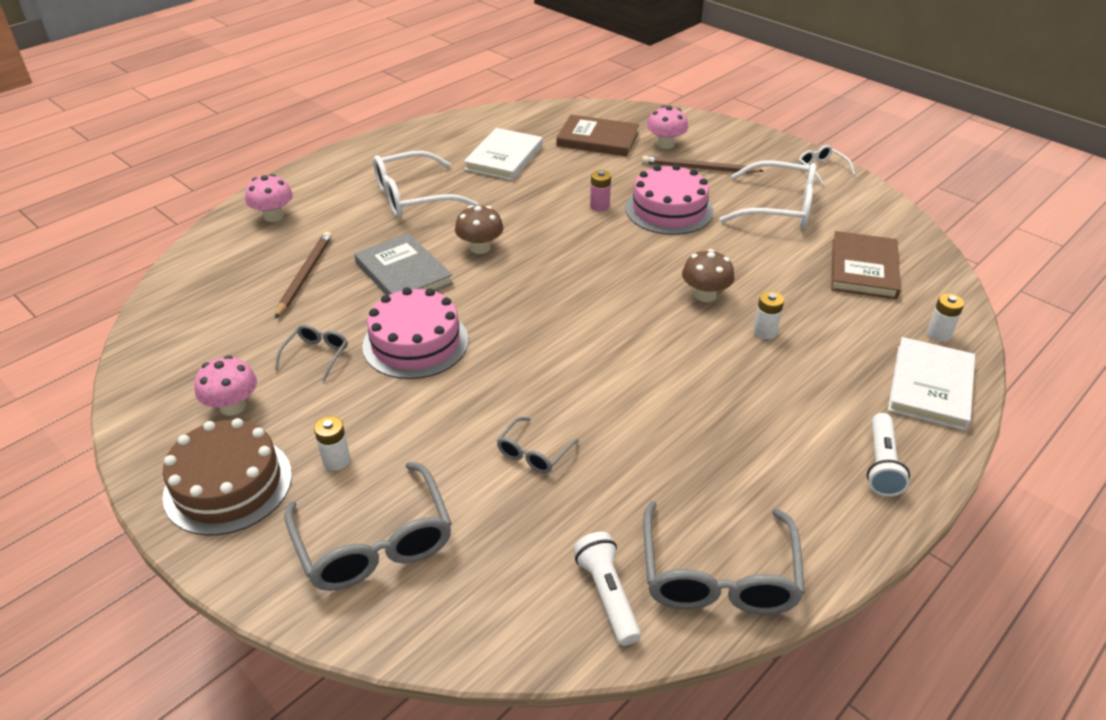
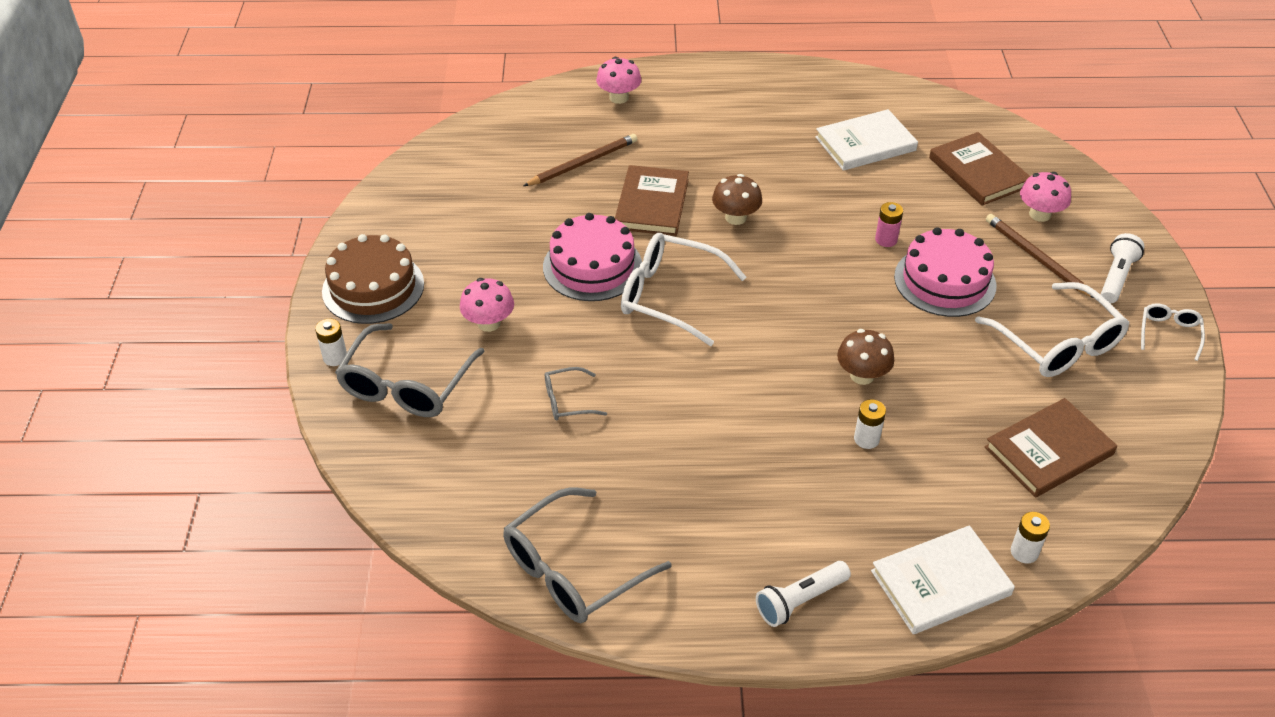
camera: 45 degrees right, 5 degrees up
(233, 406) = (431, 235): pink mushroom -> pink mushroom (489, 323)
(316, 355) = (519, 232): grey glasses -> none
(336, 460) = (446, 316): white battery -> white battery (335, 357)
(403, 273) = (652, 204): grey book -> brown book
(413, 197) = (741, 140): white glasses -> white glasses (670, 296)
(607, 595) = (492, 523): white flashlight -> white flashlight (1116, 277)

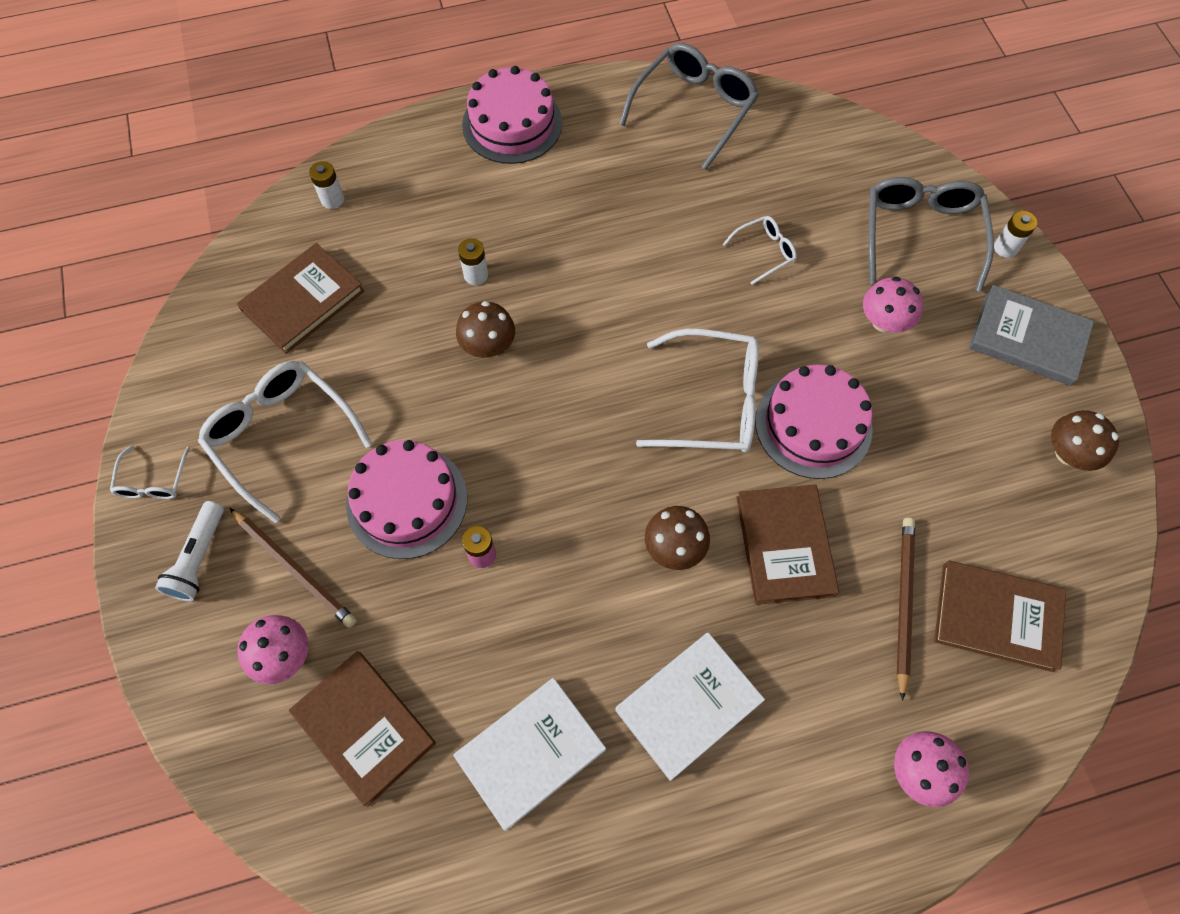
camera: 165 degrees right, 20 degrees up
(373, 287) = (1028, 338): brown cake -> grey book
(403, 213) = (1068, 453): none -> brown mushroom
(523, 146) = (996, 617): none -> brown book
(567, 401) = (764, 252): grey glasses -> white glasses
(583, 163) = (903, 603): brown pencil -> brown pencil turned 150 degrees clockwise
(800, 600) = (512, 124): white flashlight -> pink cake
(940, 583) = (402, 160): white book -> white book (688, 706)

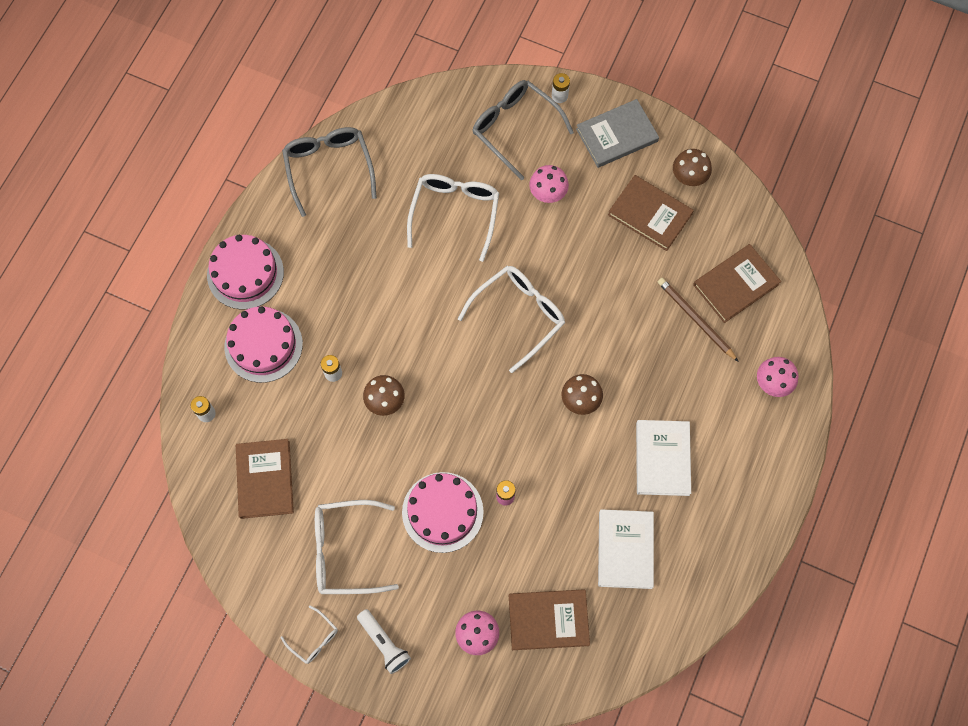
camera: 50 degrees left, 5 degrees up
(294, 568) = (432, 597): brown pencil -> none
(764, 252) = (455, 213): white glasses -> white glasses, size x1.98
(784, 545) = (623, 348): brown book -> brown book (650, 214)
(813, 425) = (573, 278): pink cake -> pink cake (263, 345)

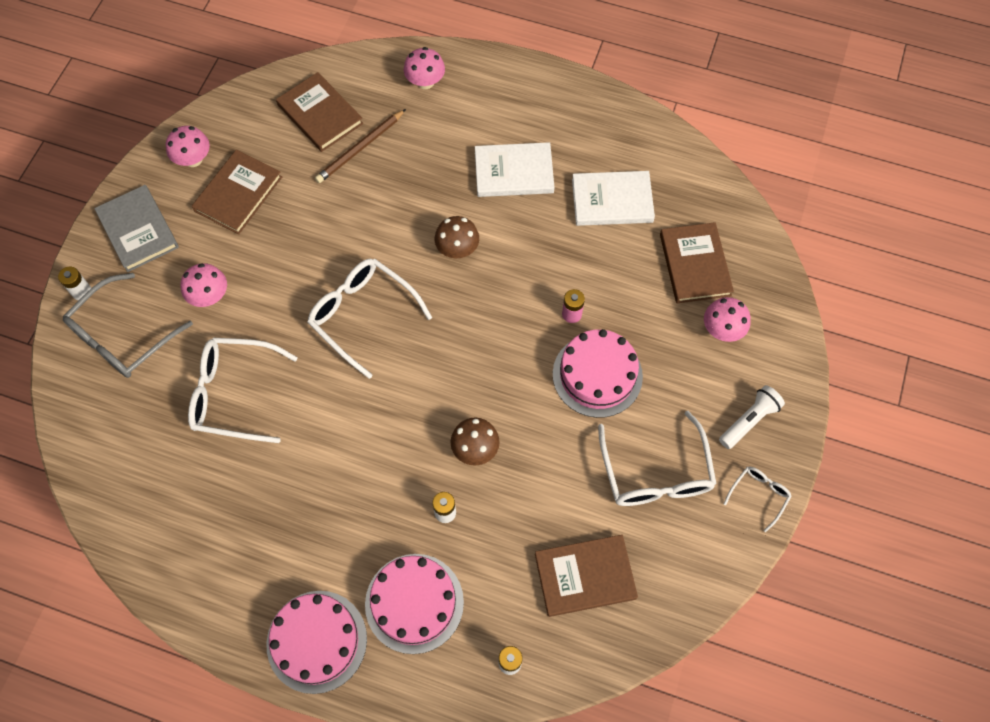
camera: 95 degrees left, 5 degrees down
(329, 168) = (167, 552): grey glasses -> none
(689, 176) = (193, 159): brown mushroom -> pink mushroom

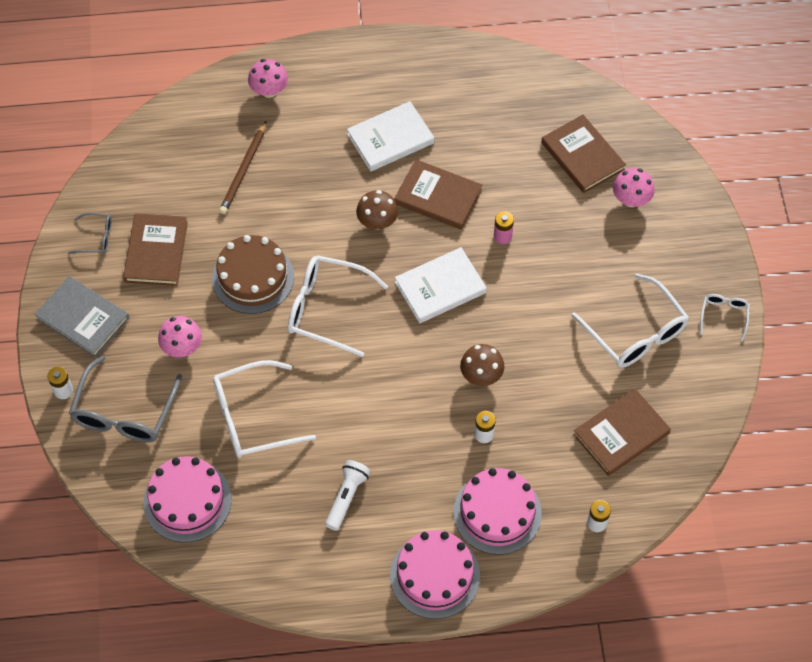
camera: 25 degrees left, 5 degrees down
(193, 159) = (96, 238): pink mushroom -> grey glasses
(311, 255) = (253, 277): none -> brown cake
(320, 114) = (190, 154): brown book -> brown book (438, 197)
(597, 375) = (549, 276): pink cake -> pink cake (187, 501)
(612, 200) = (487, 130): white book -> white book (440, 287)
(749, 421) = (688, 262): white flashlight -> white flashlight (347, 497)

